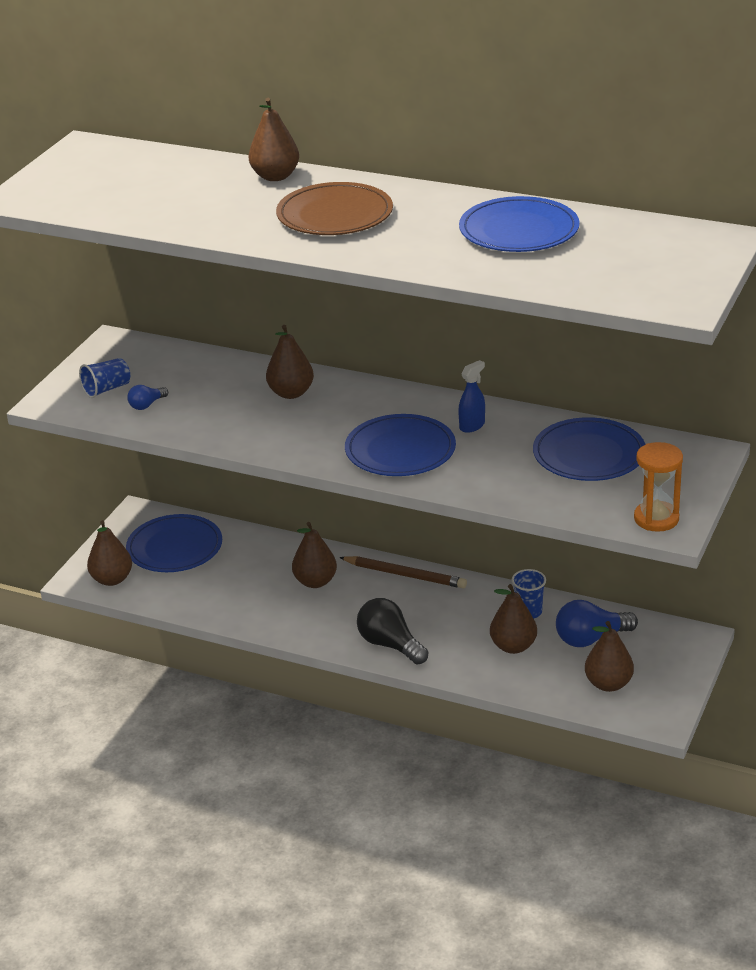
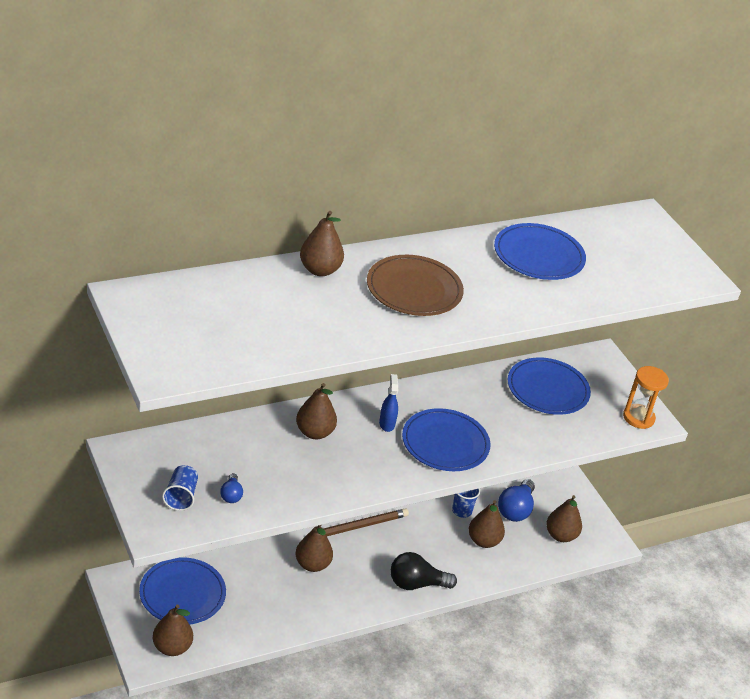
camera: 55 degrees left, 5 degrees up
(472, 426) = (458, 401): blue spray bottle -> blue spray bottle (387, 424)

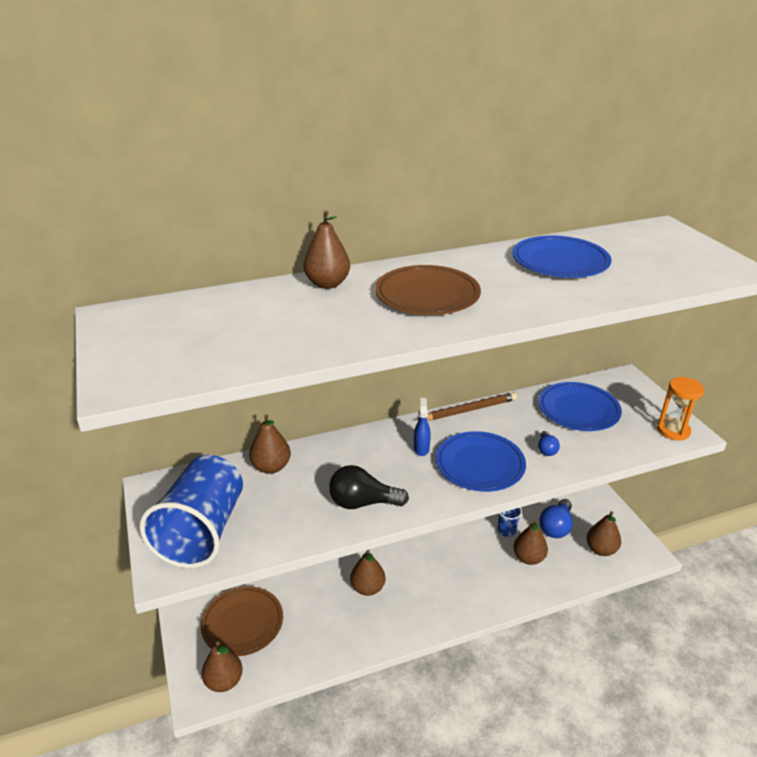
camera: 10 degrees right, 5 degrees down
(181, 496) = (202, 531): blue cup -> blue cup, size x2.32
(182, 594) = (242, 623): blue plate -> brown plate
(231, 495) = (255, 527): blue light bulb -> blue light bulb (546, 449)
(314, 432) = (349, 460): brown pear -> brown pear (271, 467)
(360, 526) = (413, 549): brown pencil -> brown pencil (469, 410)
(416, 584) = (466, 603): black light bulb -> black light bulb (363, 503)

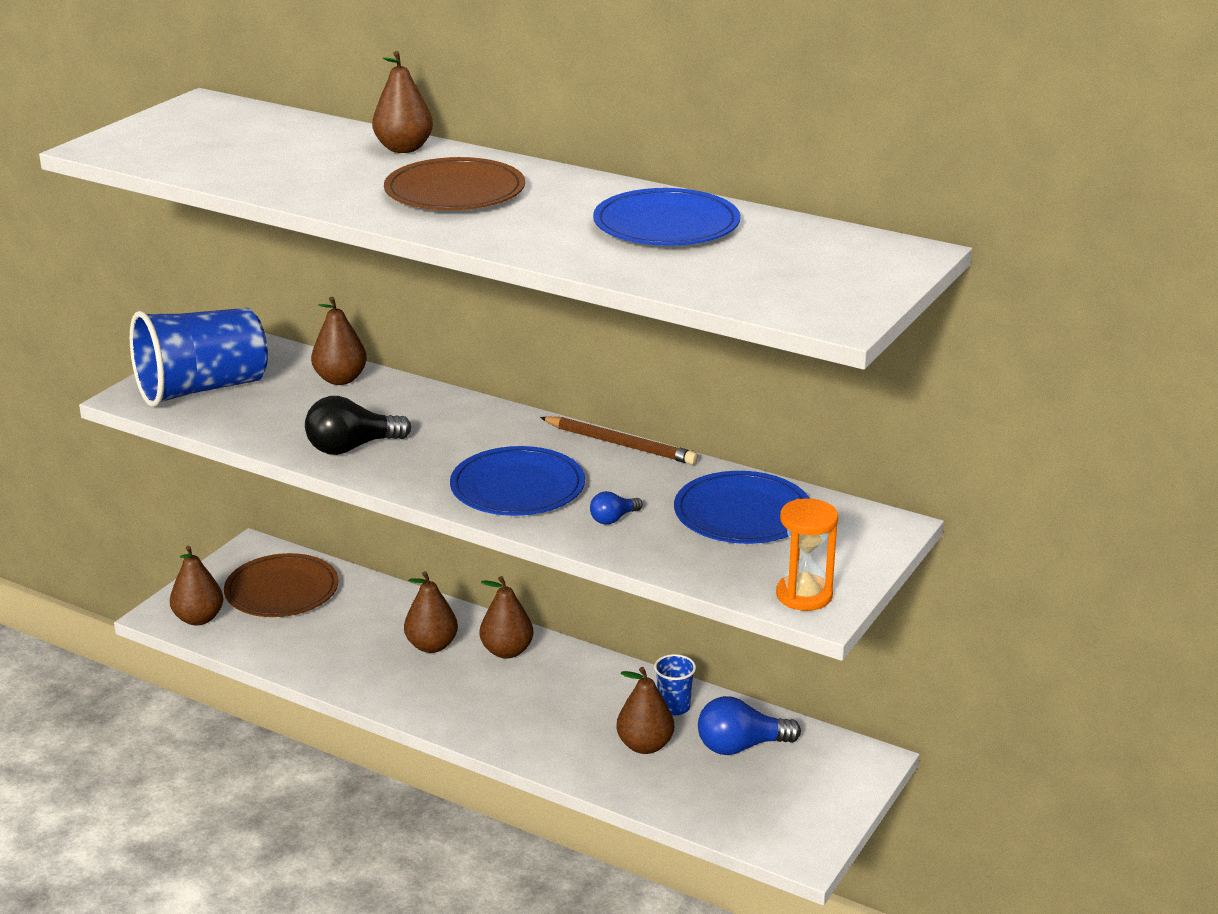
camera: 50 degrees right, 5 degrees down
(363, 503) = (352, 447): black light bulb -> black light bulb turned 75 degrees counterclockwise
(421, 449) = (494, 444): blue spray bottle -> none
(601, 549) = (749, 803): brown pear -> brown pear (507, 651)

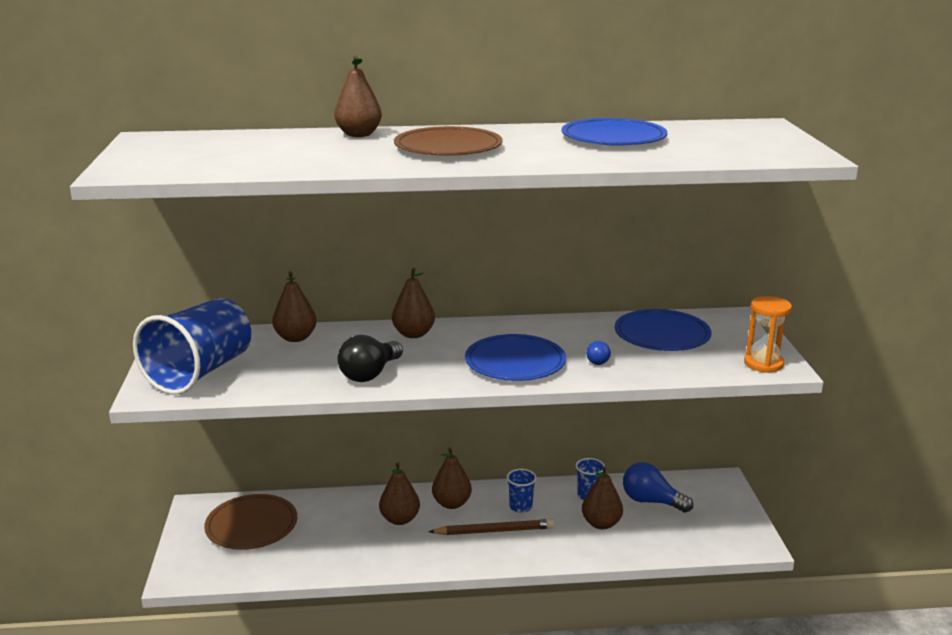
camera: 35 degrees left, 5 degrees down
(199, 618) = (210, 568): brown pear -> brown pear (413, 334)
(578, 687) = (520, 507): none -> blue cup
(620, 444) = (535, 321): brown pencil -> brown pencil (494, 531)
(741, 746) = (651, 501): blue light bulb -> blue light bulb turned 75 degrees clockwise

